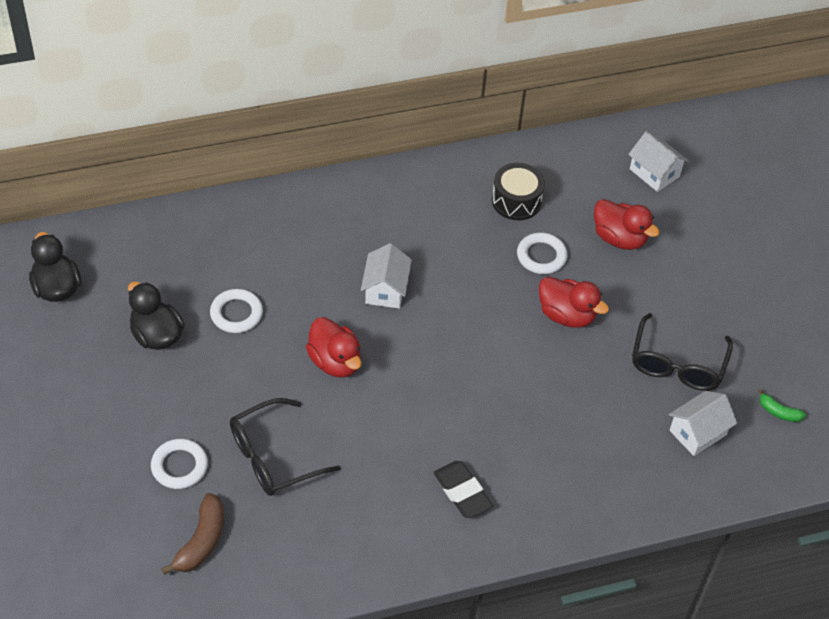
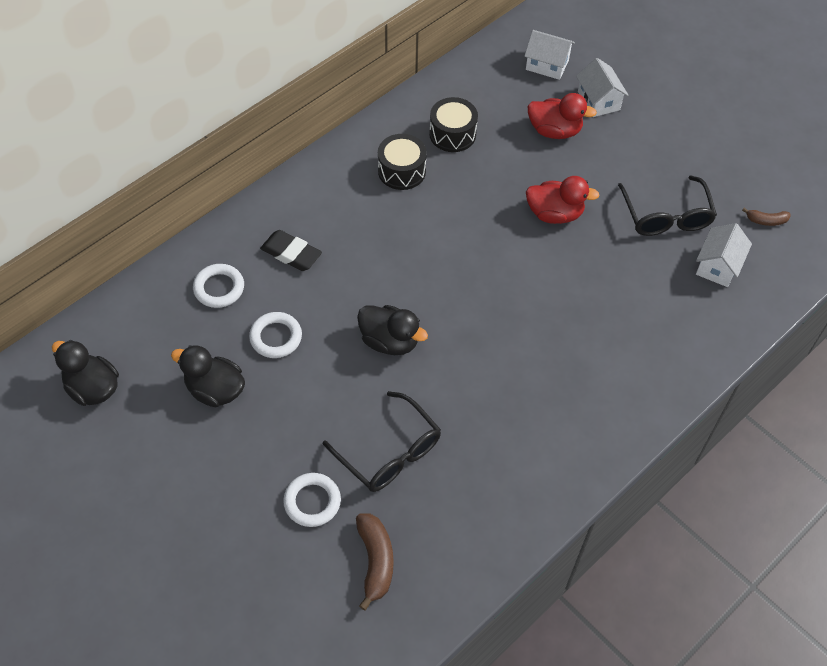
camera: 25 degrees left, 5 degrees up
(273, 457) = (390, 453): black glasses -> black glasses turned 75 degrees counterclockwise
(335, 362) = (390, 341): red duck -> black duck
(385, 289) = (392, 258): white house -> white house (598, 101)
(445, 215) = (402, 171): none -> black drum
(462, 492) = (568, 406): black eraser -> black eraser (291, 253)
(541, 256) = (502, 172): white ring -> white ring (219, 288)
(778, 412) = (766, 221): green banana -> brown banana

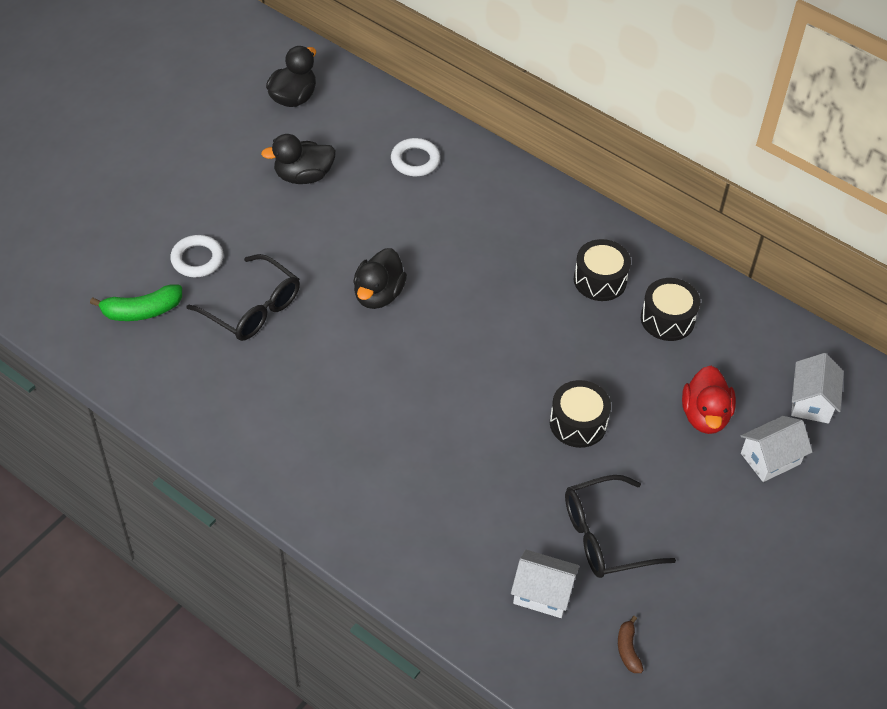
camera: 80 degrees right, 5 degrees down
(215, 390) = (303, 176): black duck -> black duck turned 120 degrees counterclockwise
(276, 337) = (367, 209): white ring -> none
(291, 253) = (468, 206): black eraser -> none
(375, 561) = (142, 311): brown banana -> green banana
(390, 453) = (253, 309): black glasses -> black glasses turned 90 degrees counterclockwise
(554, 214) = (578, 423): red duck -> black drum

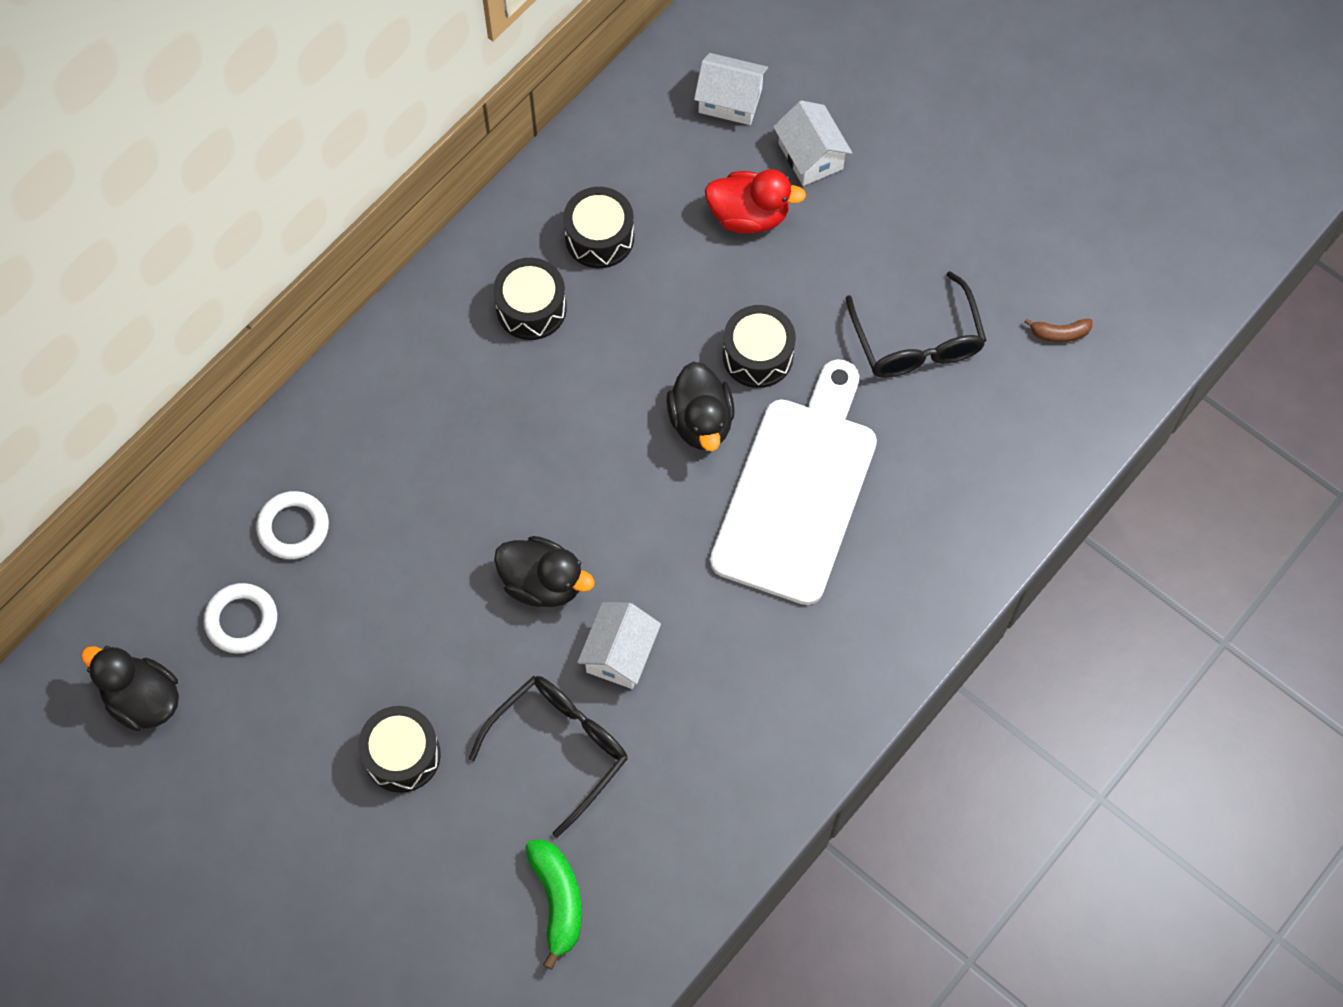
camera: 85 degrees left, 15 degrees up
(197, 259) = (465, 828): white ring -> white ring (241, 620)
(251, 224) = (402, 755): none -> black drum
(303, 176) = (312, 683): black duck -> black duck (701, 421)
(460, 451) = (798, 491): none -> white cutting board
(542, 593) = (992, 414): white house -> white house (620, 654)

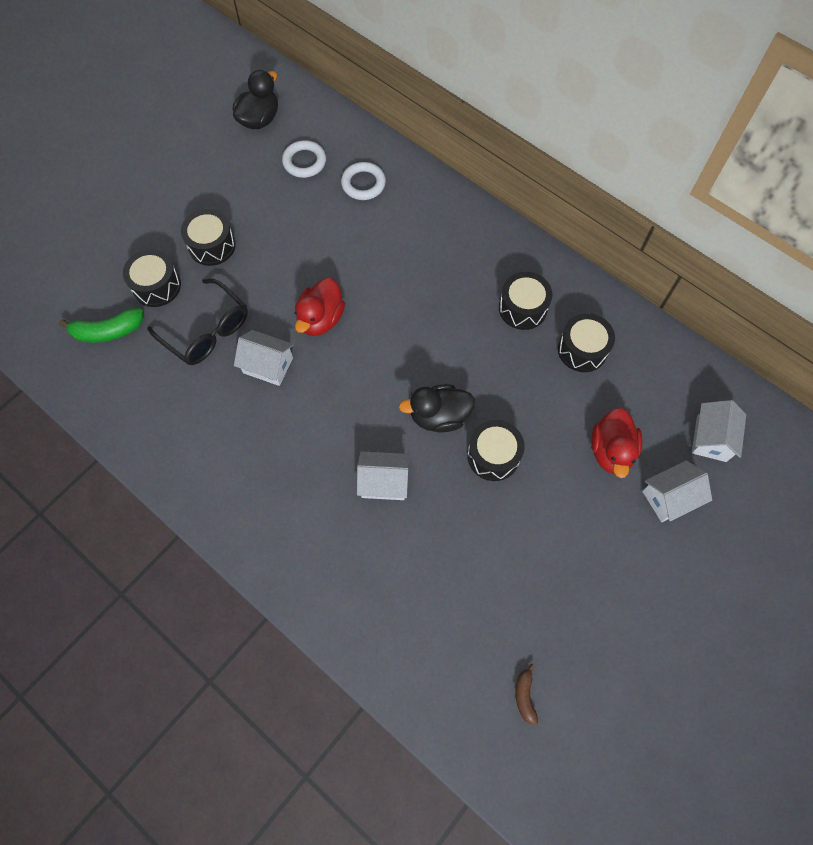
camera: 90 degrees right, 0 degrees up
(476, 834) = (156, 286): none -> black drum
(543, 583) = (320, 319): black duck -> red duck
(798, 491) = (384, 482): white cutting board -> white house
(917, 342) = (510, 575): black glasses -> none

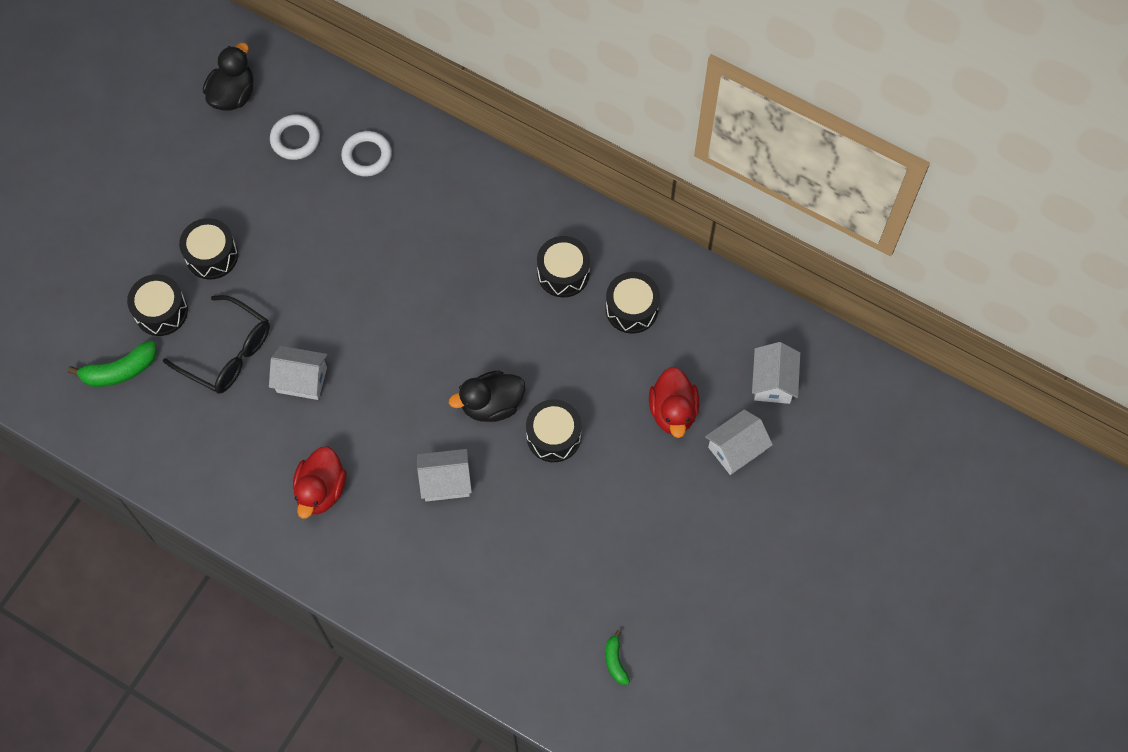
camera: 10 degrees left, 0 degrees up
(320, 319) = (348, 320): red duck -> red duck (321, 490)
(525, 696) = (615, 661): brown banana -> green banana

